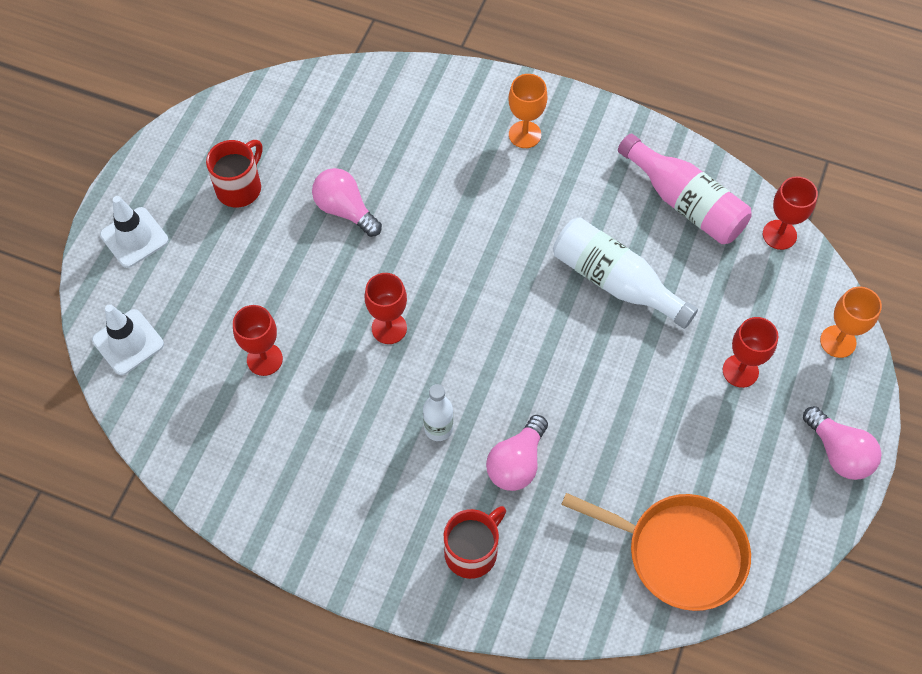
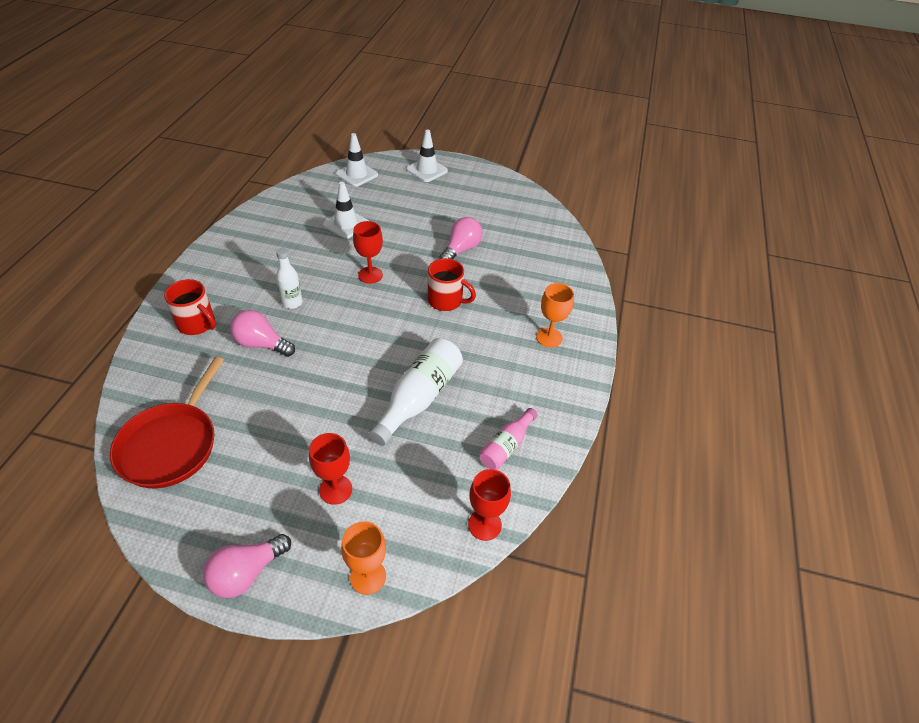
camera: 80 degrees right, 15 degrees down
(240, 187) = (469, 205): red mug -> red mug (446, 301)
(264, 359) = (346, 224): red goblet -> white traffic cone
(680, 552) = (171, 445): orange pan -> red pan
(685, 202) = (506, 446): pink bottle -> pink bottle, size x0.59

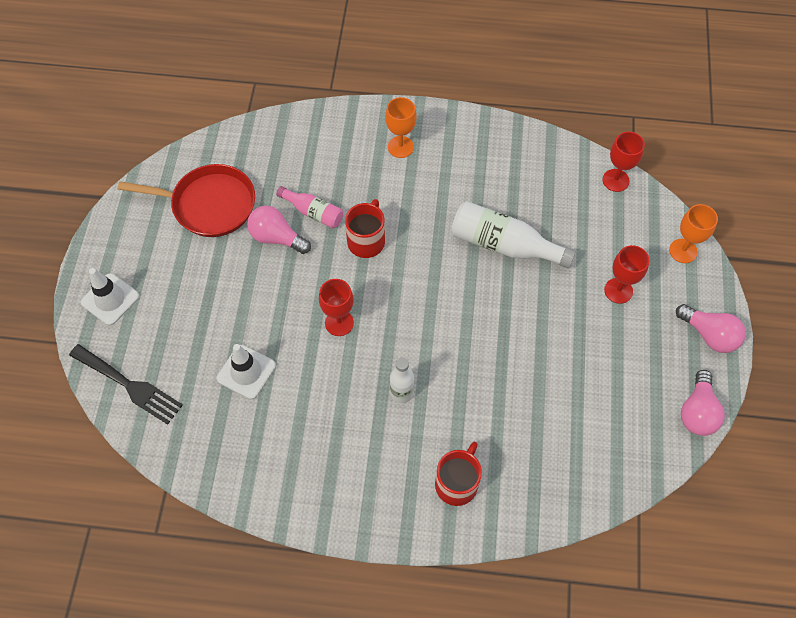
camera: 95 degrees left, 15 degrees up
(171, 445) = (616, 442): red pan -> red pan (209, 204)
(261, 344) = (471, 404): pink light bulb -> pink light bulb (697, 411)
(357, 174) = (129, 385): white traffic cone -> black fork
(506, 446) = (538, 172): pink bottle -> pink bottle (313, 212)

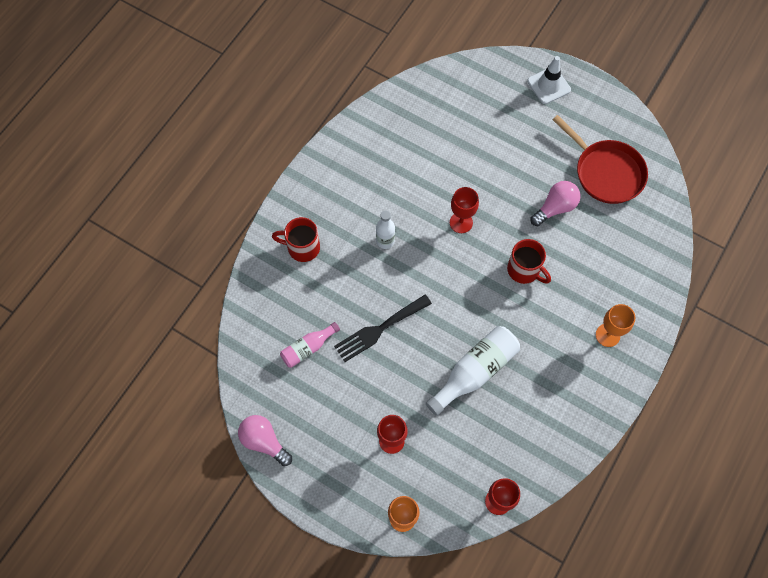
camera: 115 degrees right, 5 degrees up
(129, 385) = (474, 78): black fork -> black fork (379, 329)
(209, 204) = (606, 172): red pan -> red pan turned 75 degrees counterclockwise
(246, 372) = (450, 149): white traffic cone -> none
(313, 212) = (568, 242): pink bottle -> pink bottle (308, 348)
(457, 483) = (302, 247): red mug -> red mug turned 135 degrees clockwise
(709, 335) = (319, 491): pink light bulb -> none

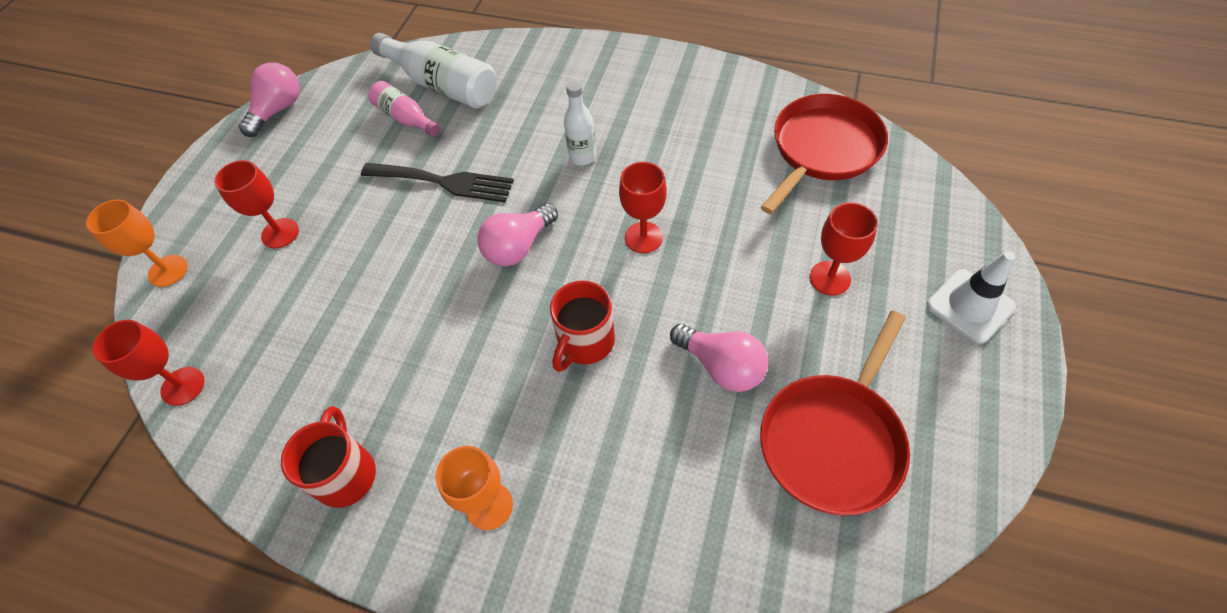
camera: 80 degrees right, 10 degrees down
(302, 247) = (547, 78): red mug -> red mug (346, 474)
(379, 329) = (444, 182): black fork -> black fork turned 150 degrees clockwise
(424, 109) = (823, 149): none -> red pan
(447, 292) = (518, 246): none -> pink light bulb
(474, 372) = (393, 310): white bottle -> white bottle (442, 85)
(515, 139) = (830, 278): none -> red goblet

